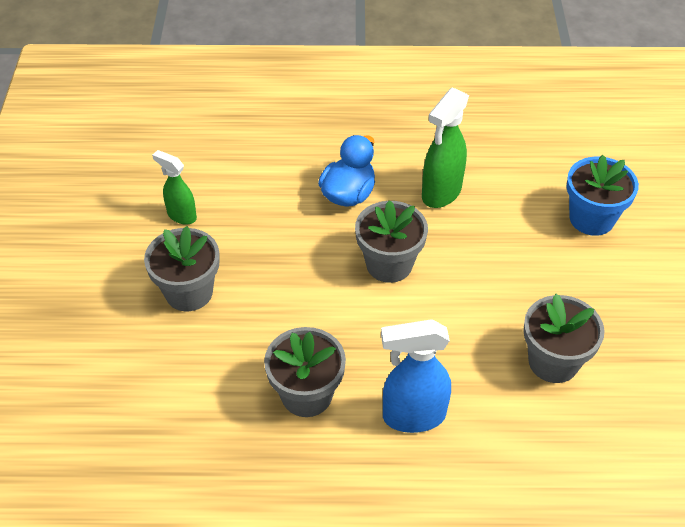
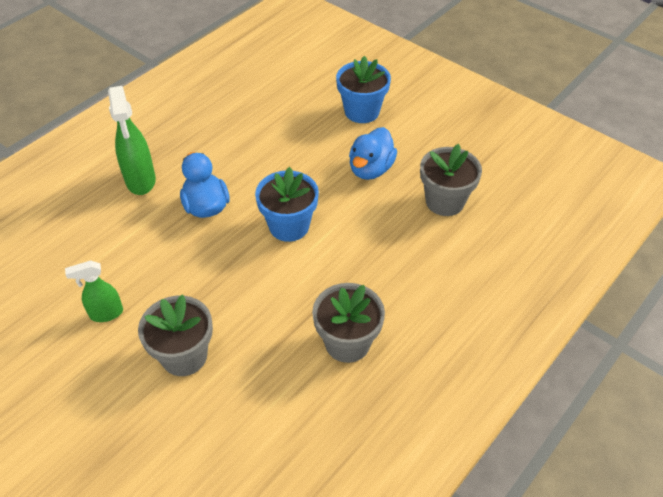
camera: 50 degrees left, 0 degrees up
(389, 264) = (289, 226): grey flower pot -> blue flower pot
(413, 416) = (419, 296): blue spray bottle -> none
(441, 193) = (262, 161): green spray bottle -> green spray bottle (140, 181)
(525, 276) = (371, 169): none -> blue duck

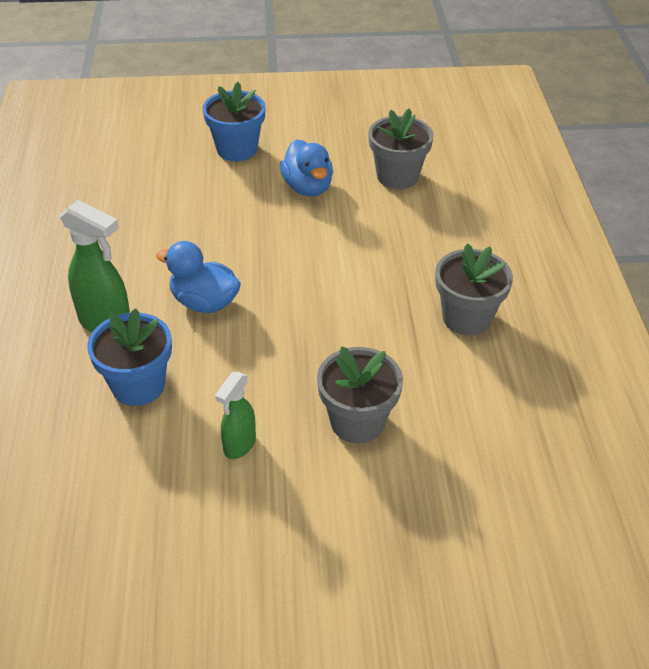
camera: 45 degrees left, 5 degrees down
(289, 226) = (301, 270): blue flower pot -> blue flower pot (138, 385)

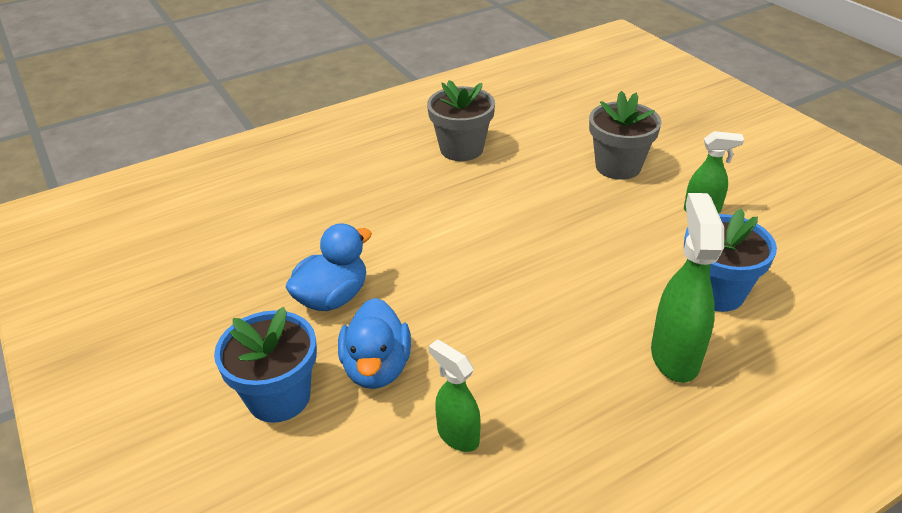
camera: 115 degrees left, 5 degrees down
(145, 204) = (457, 435): none -> green spray bottle
(204, 302) = (577, 297): blue duck -> blue duck (377, 368)
(397, 176) = (274, 239): grey flower pot -> none

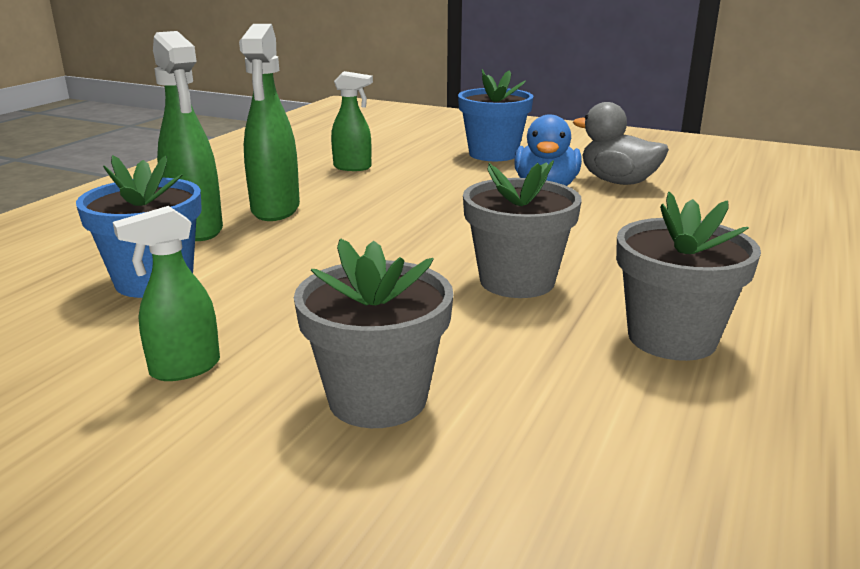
camera: 145 degrees right, 15 degrees down
(262, 282) = (618, 182): none -> grey duck
(377, 368) = (449, 174): blue duck -> none
(487, 205) = (517, 281): none -> grey flower pot
(592, 363) = (275, 210): none -> green spray bottle

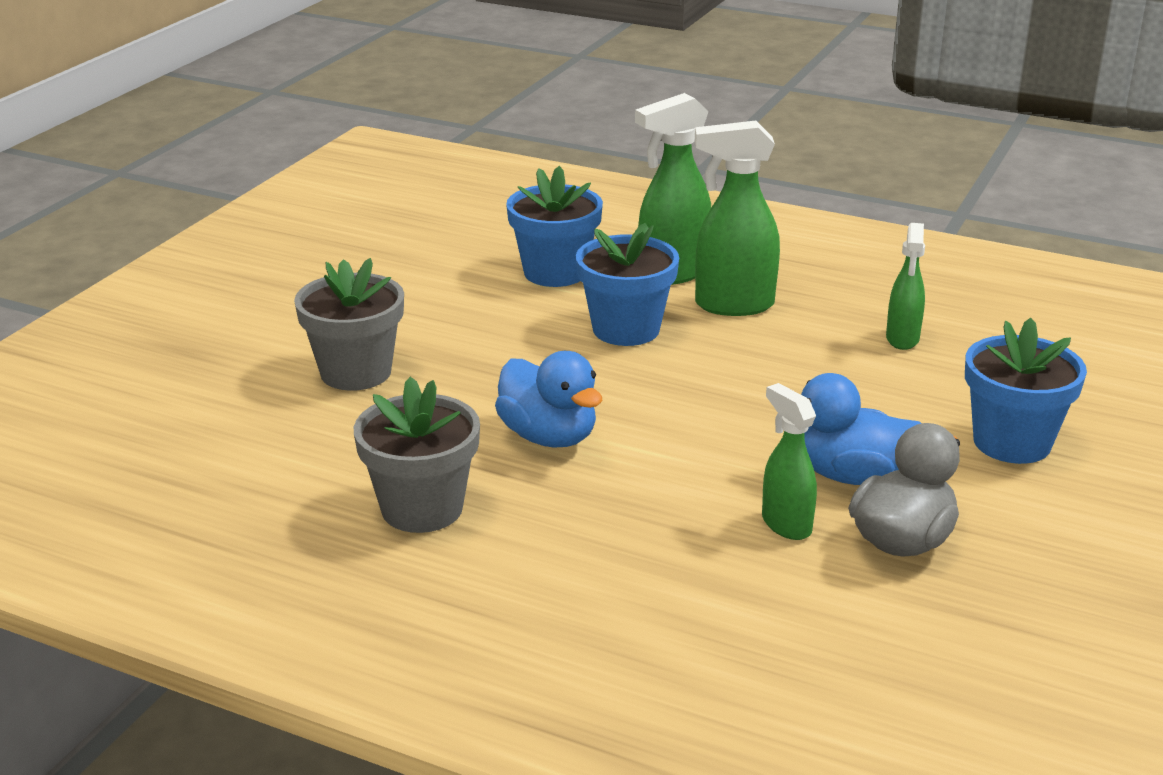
camera: 90 degrees right, 5 degrees up
(184, 369) = (410, 303): green spray bottle -> green spray bottle (785, 524)
(307, 249) = (626, 329): none -> blue flower pot
(517, 281) = (549, 437): grey flower pot -> blue duck

